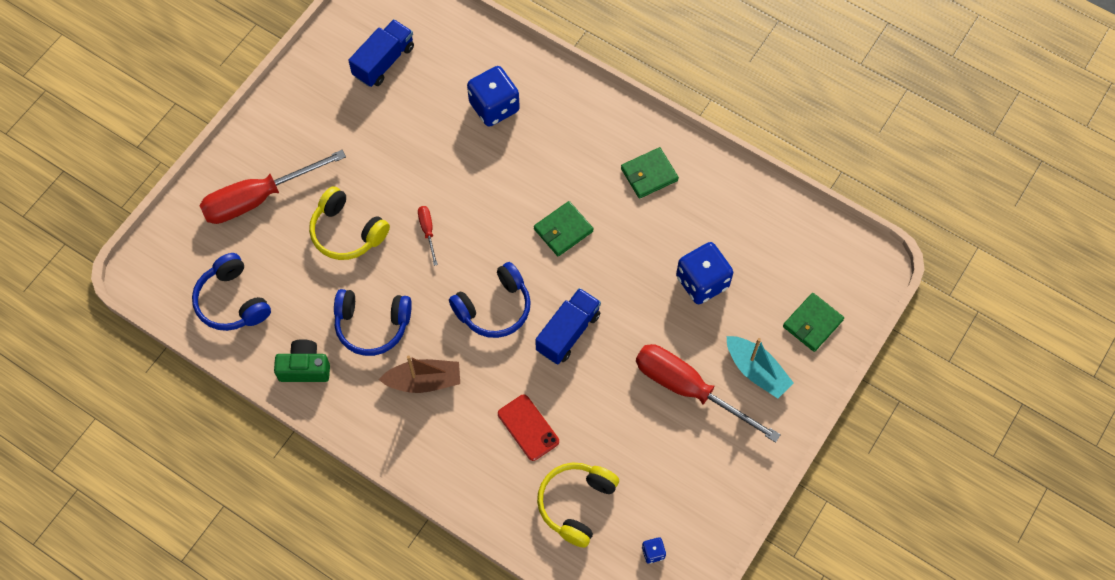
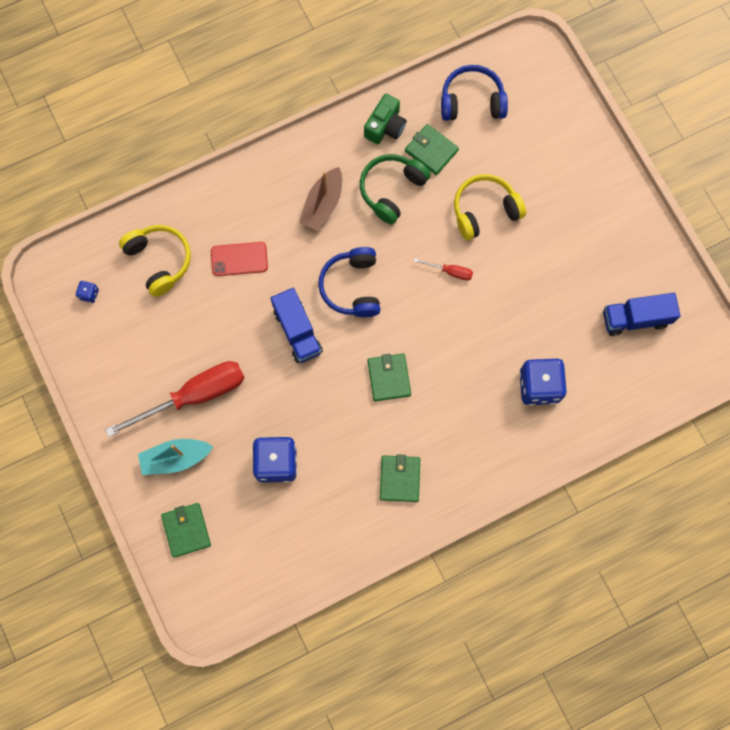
camera: 120 degrees right, 10 degrees up
(258, 198) = (554, 159): red screwdriver -> none
(308, 311) = (431, 151): none -> green wallet
(372, 325) = (391, 190): blue headphones -> green headphones
(384, 62) = (635, 318): blue truck -> blue truck turned 105 degrees clockwise

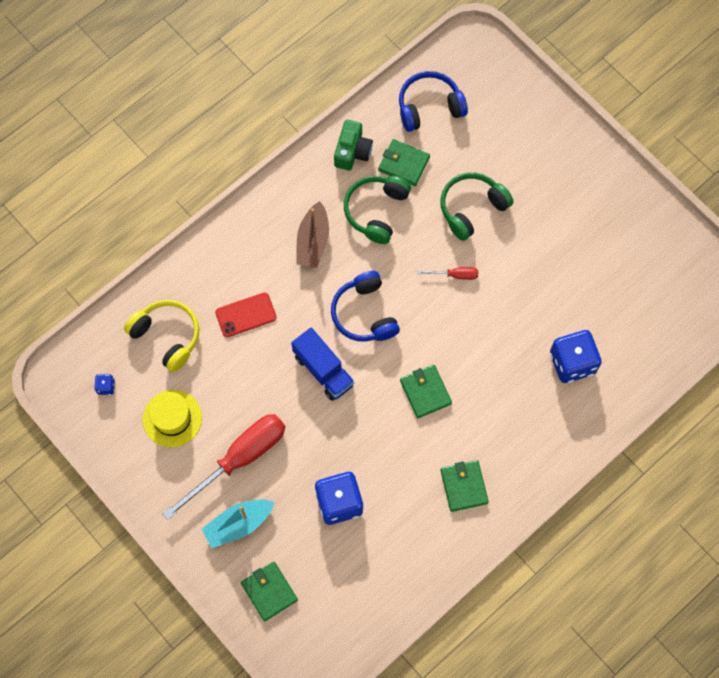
camera: 15 degrees left, 5 degrees down
(142, 340) = (172, 418): none -> yellow hat
(484, 210) = (471, 208): yellow headphones -> green headphones
(635, 318) = (645, 275): blue truck -> none

